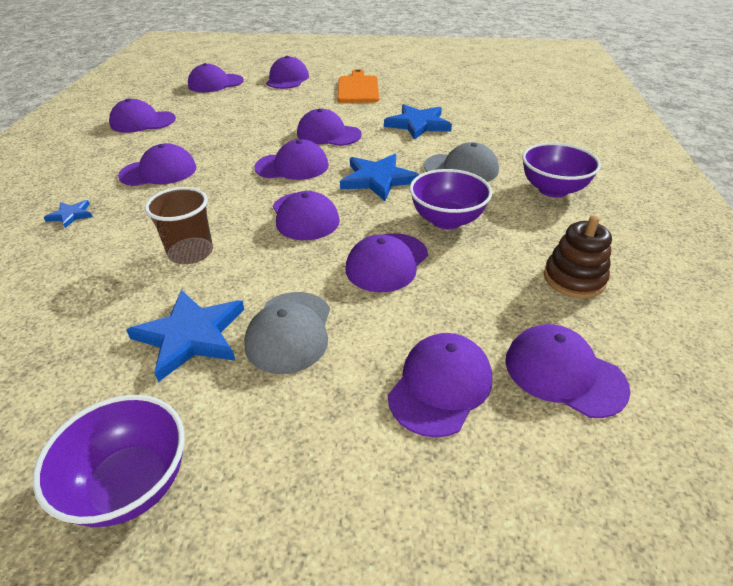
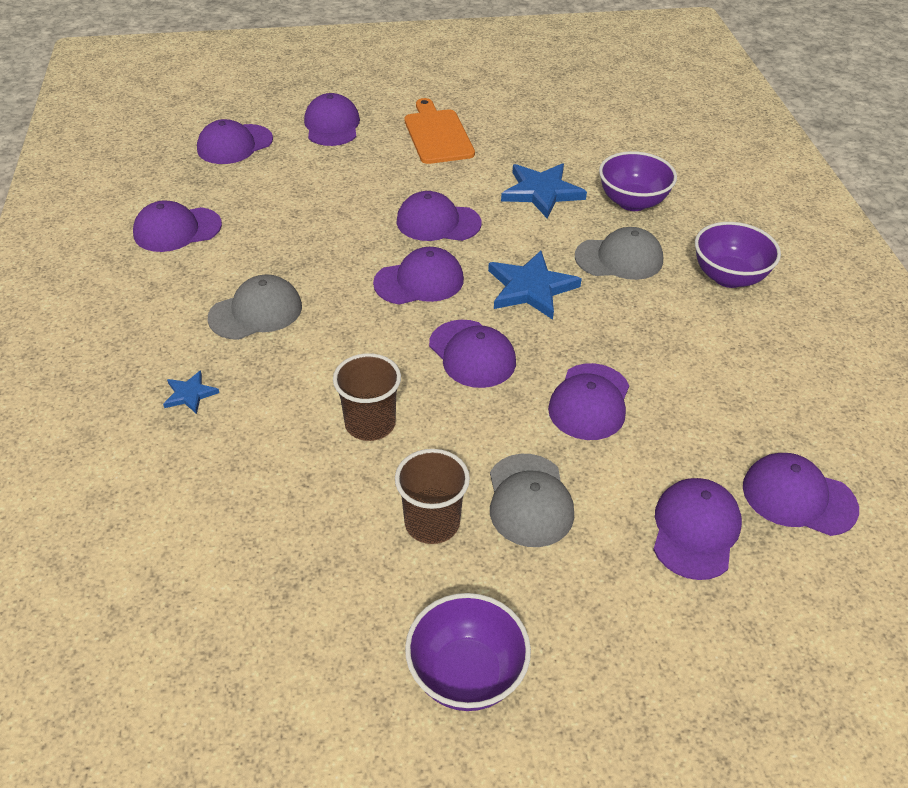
camera: 15 degrees left, 5 degrees up
(159, 172) = (256, 312): purple cap -> grey cap
(191, 335) = (432, 523): blue star -> brown cup
(447, 220) = (630, 336): purple bowl -> purple bowl (632, 202)
(574, 279) = (780, 392): brown stacking toy -> none

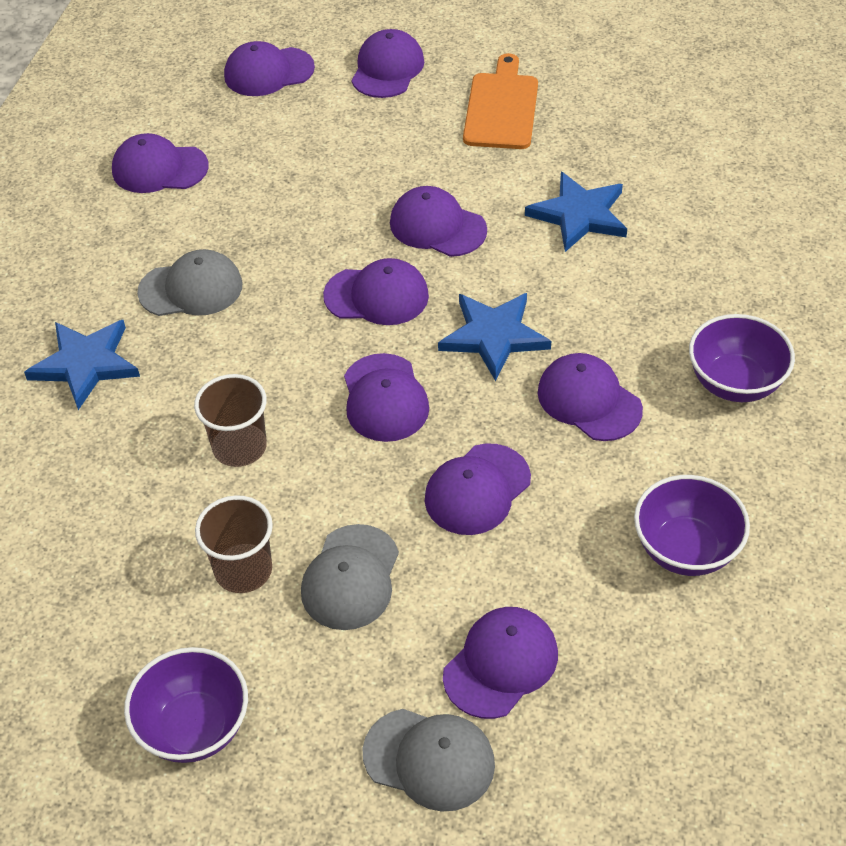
camera: 25 degrees right, 5 degrees up
(190, 394) = (85, 364): blue star -> blue star, size x1.95
(619, 258) = (618, 325): grey cap -> grey cap (429, 759)
(632, 202) = (681, 254): purple bowl -> purple bowl (685, 549)
(798, 497) = (636, 665): purple cap -> purple cap (589, 400)

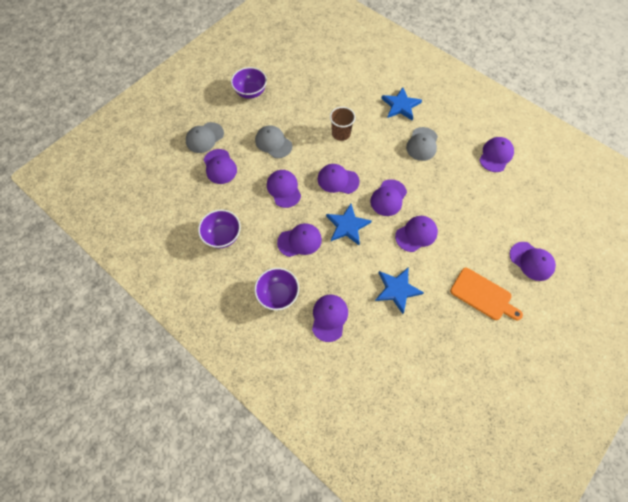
camera: 115 degrees right, 15 degrees up
(243, 570) = (293, 119): brown cup -> none
(268, 72) = (547, 214): purple cap -> purple cap (329, 317)

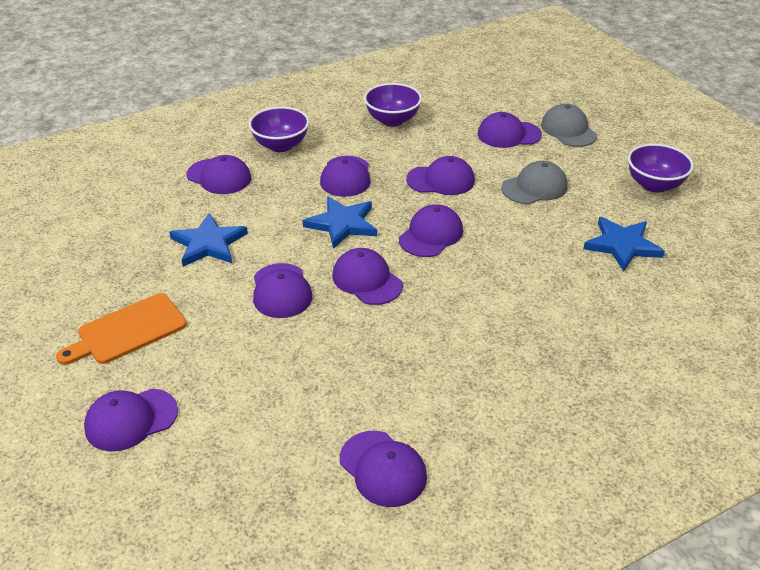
camera: 110 degrees right, 25 degrees down
(341, 133) = (528, 262): brown cup -> none
(400, 105) = (573, 360): blue star -> blue star (622, 245)
(422, 144) = (462, 360): grey cap -> none

